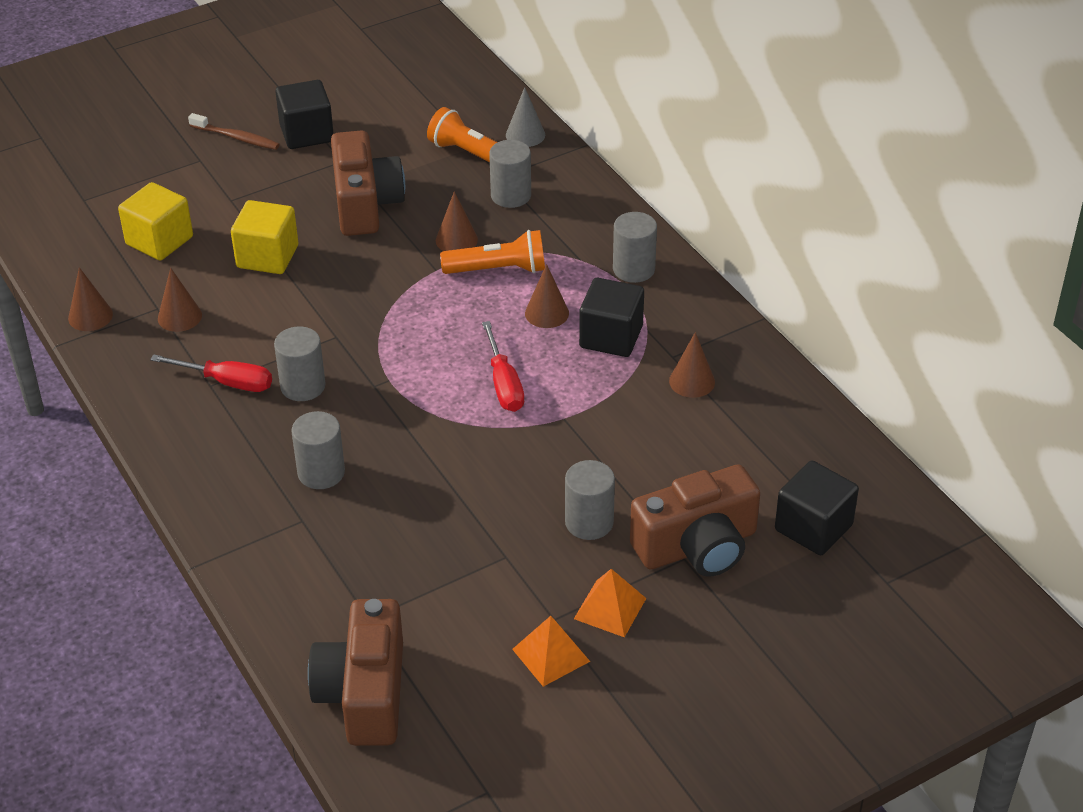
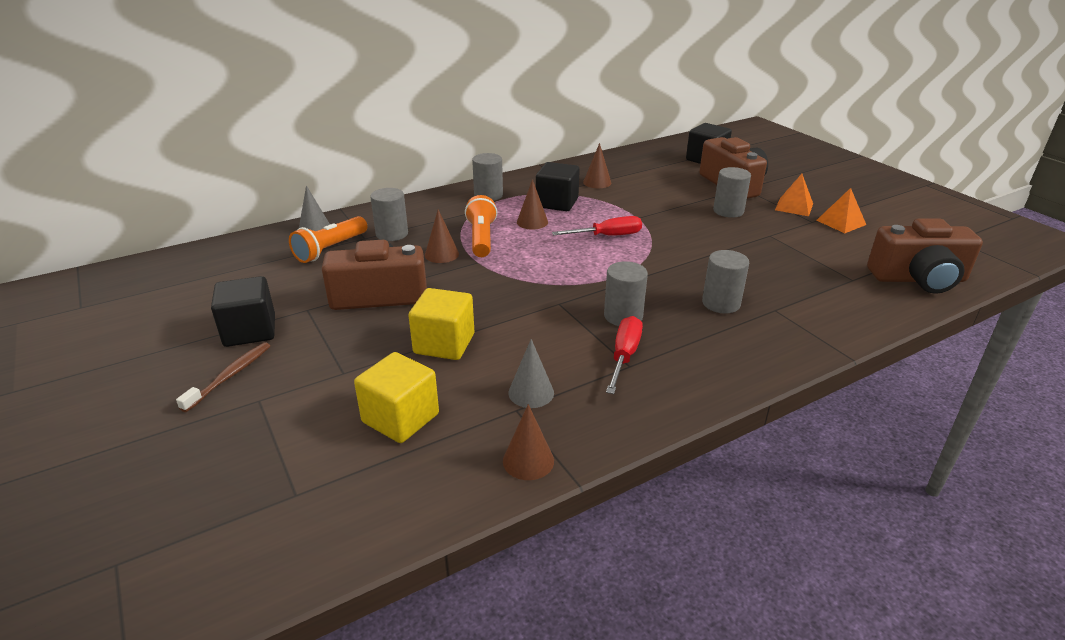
camera: 90 degrees left, 10 degrees down
(179, 316) = (531, 392): brown cone -> grey cone

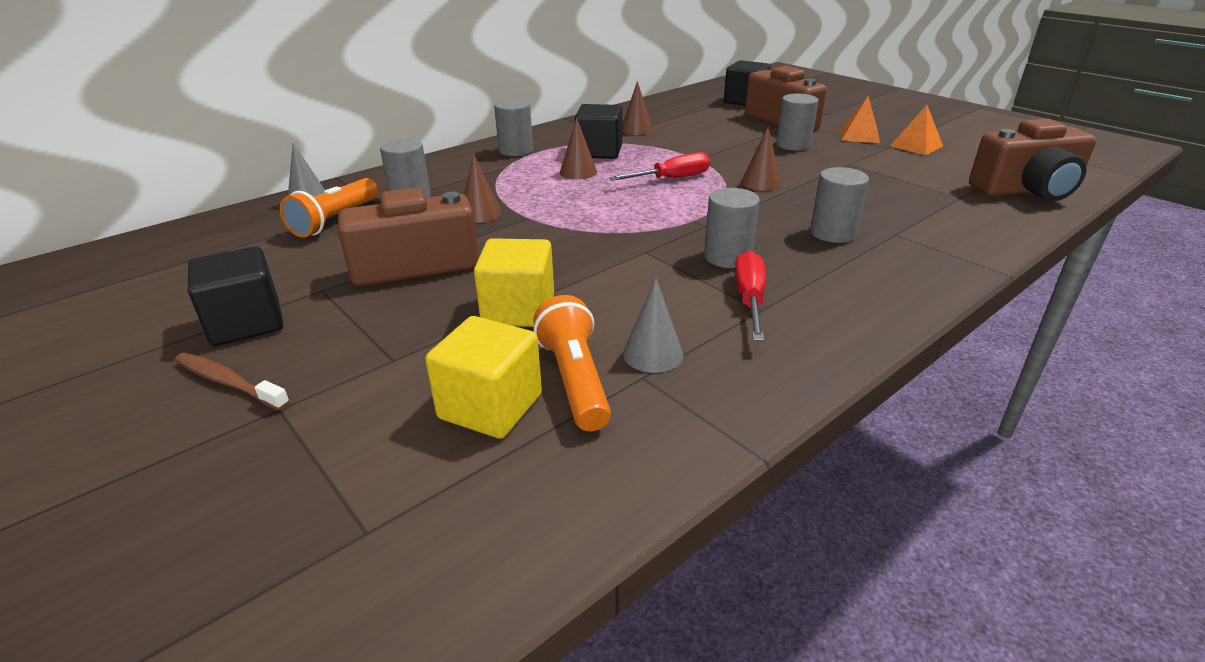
camera: 10 degrees left, 0 degrees up
(230, 376) = (228, 382): brown toothbrush -> brown toothbrush turned 75 degrees counterclockwise
(482, 238) = (524, 193): orange flashlight -> orange flashlight (575, 380)
(528, 460) = (684, 438): brown cone -> brown cone (760, 183)

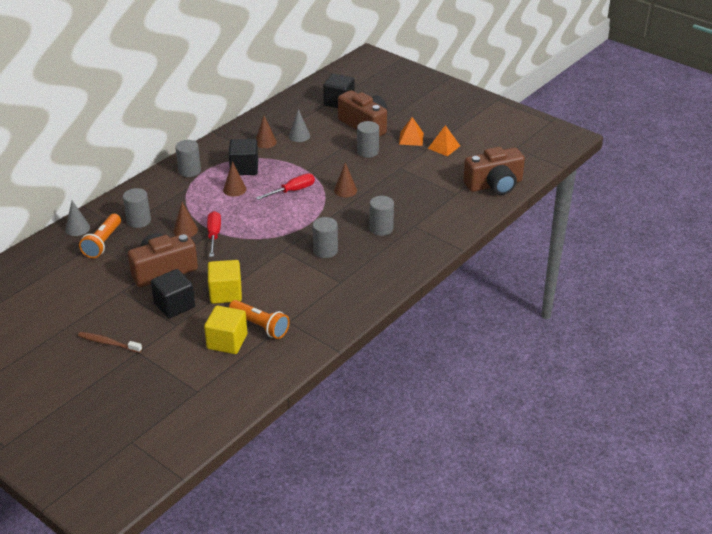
camera: 10 degrees left, 5 degrees up
(246, 323) = (96, 313): black cube -> black cube (174, 305)
(575, 380) = (260, 326): orange flashlight -> orange flashlight turned 150 degrees clockwise
(653, 354) = (292, 310): grey cone -> grey cone (299, 136)
(749, 299) = (335, 276): red screwdriver -> red screwdriver (214, 235)

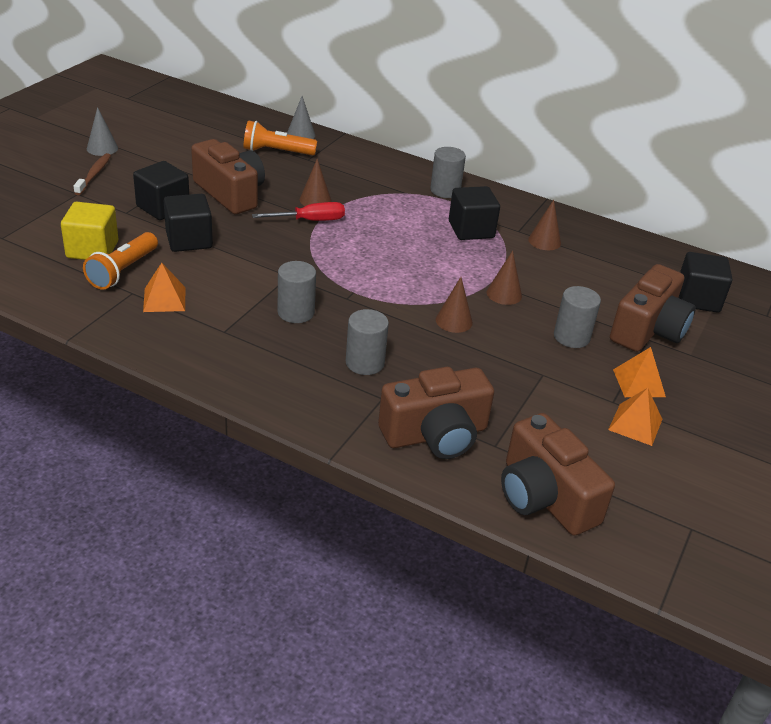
camera: 75 degrees right, 0 degrees up
(139, 221) = (326, 168): grey cylinder -> none
(225, 293) = (189, 240): yellow cube -> black cube
(234, 189) = (417, 226): brown cone -> brown cone (504, 294)
(292, 191) = (433, 273): red screwdriver -> none
(299, 136) = (577, 268): grey cone -> grey cone (102, 148)
(299, 306) = (164, 299): none -> orange pyramid
(446, 211) = (435, 434): none -> brown camera

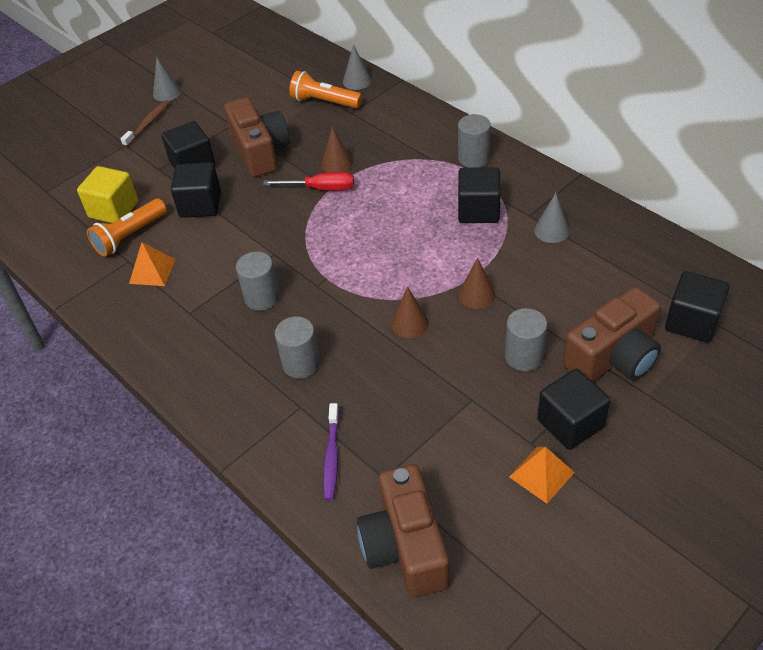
camera: 25 degrees right, 10 degrees up
(435, 434) = (332, 456): brown camera -> purple toothbrush
(544, 241) = (551, 230): brown cone -> grey cone
(639, 383) = (570, 423): orange pyramid -> black cube

